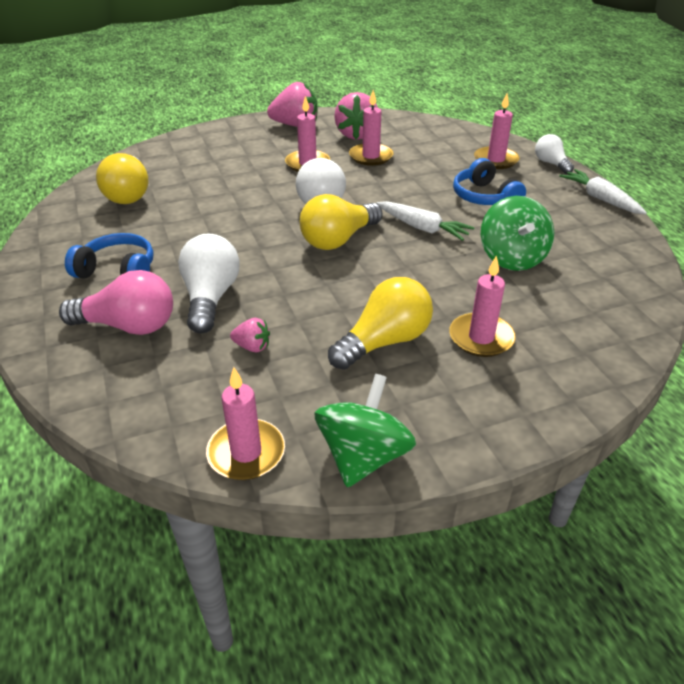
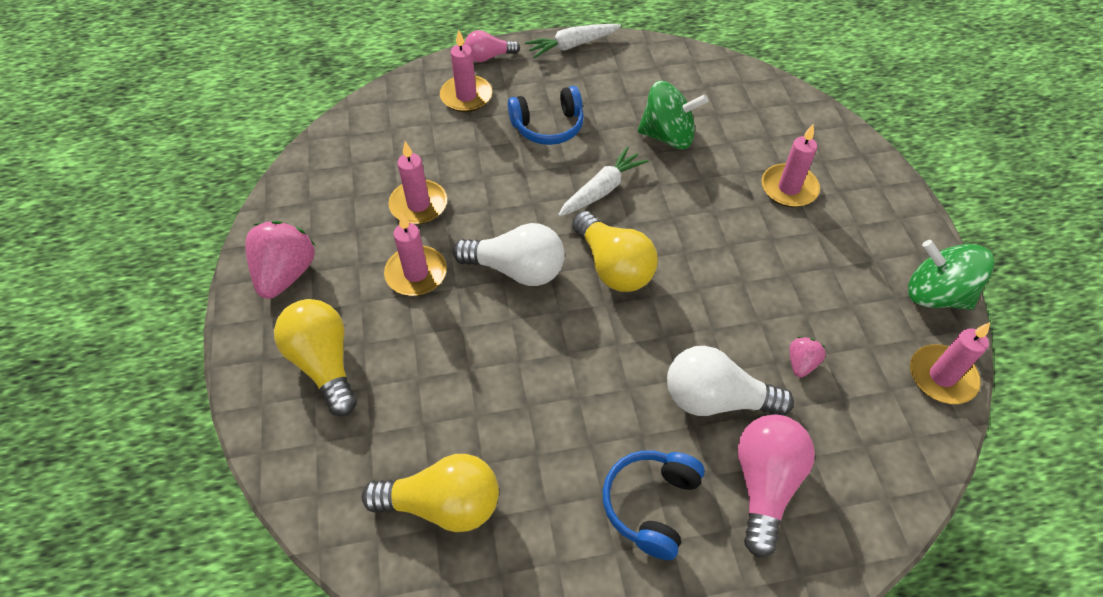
camera: 80 degrees left, 15 degrees up
(356, 134) = (347, 209): pink strawberry -> none
(384, 341) = (793, 256): yellow light bulb -> yellow light bulb (324, 363)
(551, 163) = (488, 57): white light bulb -> pink light bulb

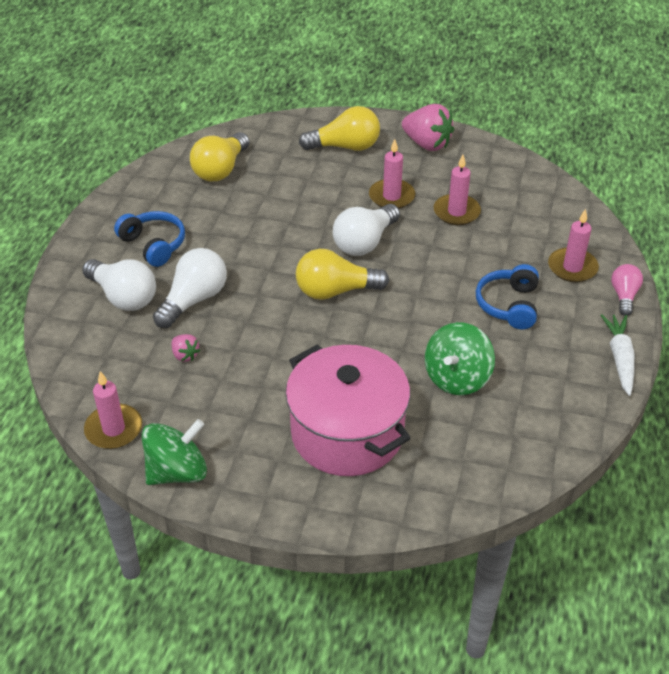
camera: 115 degrees right, 10 degrees down
(601, 190) = (415, 312): white carrot -> none
(764, 484) = (123, 297): pink light bulb -> white light bulb
(789, 188) = (347, 433): pink candle -> pink pot

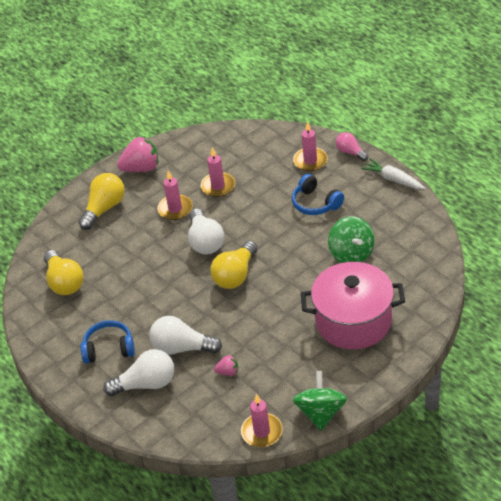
camera: 50 degrees left, 0 degrees up
(194, 300) = (181, 348): white light bulb -> white light bulb turned 60 degrees counterclockwise

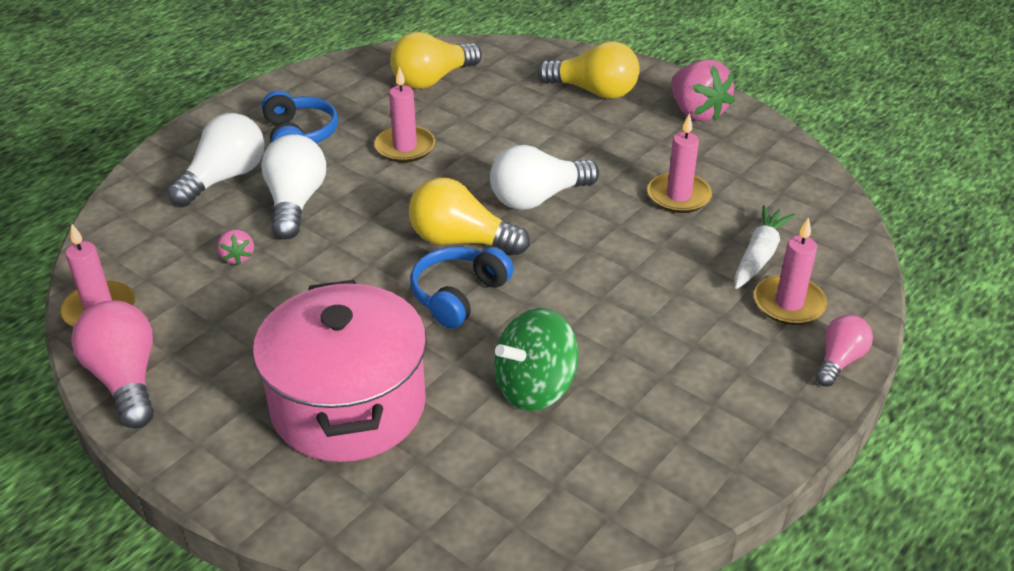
camera: 75 degrees right, 5 degrees down
(146, 384) = (224, 178): white light bulb -> white light bulb turned 120 degrees counterclockwise
(175, 209) = (609, 157): pink candle -> pink candle (405, 147)
(315, 203) = (668, 322): blue headphones -> blue headphones (458, 295)
(321, 413) = (125, 379): green spinning top -> pink light bulb
(393, 179) = (777, 438): white carrot -> white carrot (759, 255)

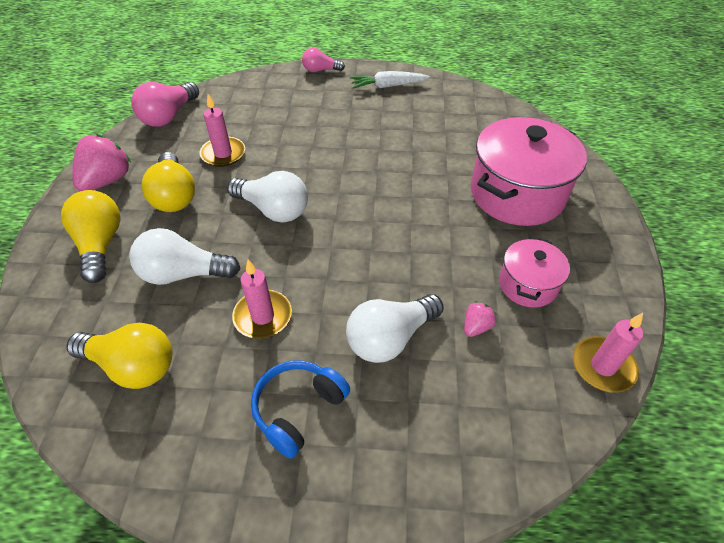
camera: 125 degrees left, 10 degrees up
(125, 379) = (620, 298): pink light bulb -> pink light bulb (169, 116)
(224, 178) = (404, 417): white light bulb -> white light bulb (183, 274)
(229, 321) = (528, 285): none -> pink pot
(458, 295) = (398, 198): blue headphones -> none
(461, 241) = (349, 222): yellow light bulb -> yellow light bulb (174, 196)
(534, 387) = (432, 141): green spinning top -> none
(759, 255) = (260, 110): white carrot -> white carrot (388, 86)
(789, 303) = (292, 92): pink candle -> none

